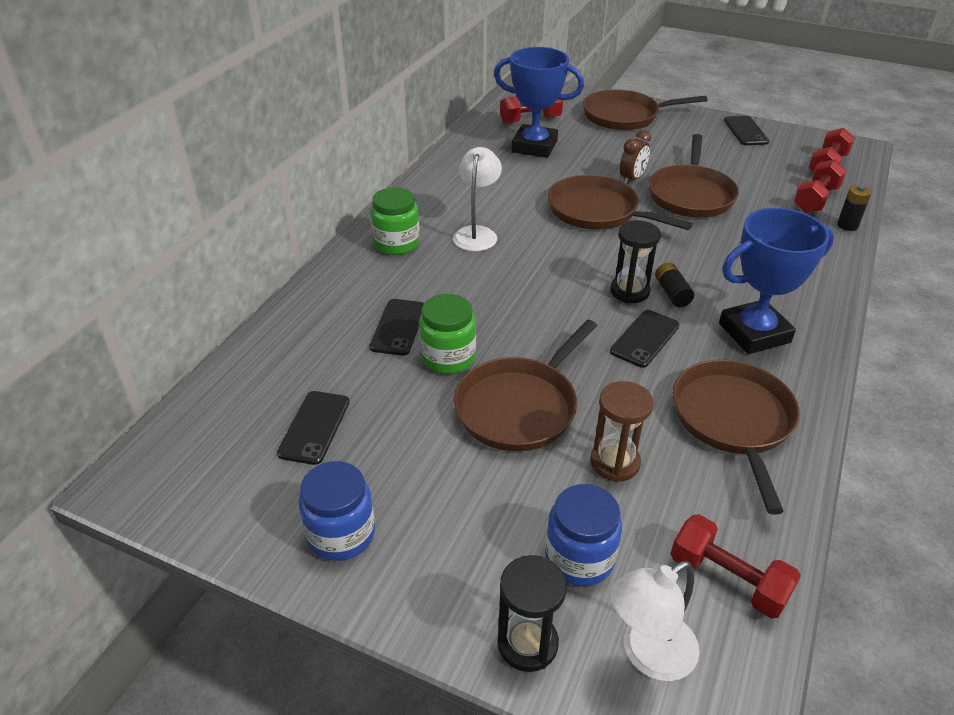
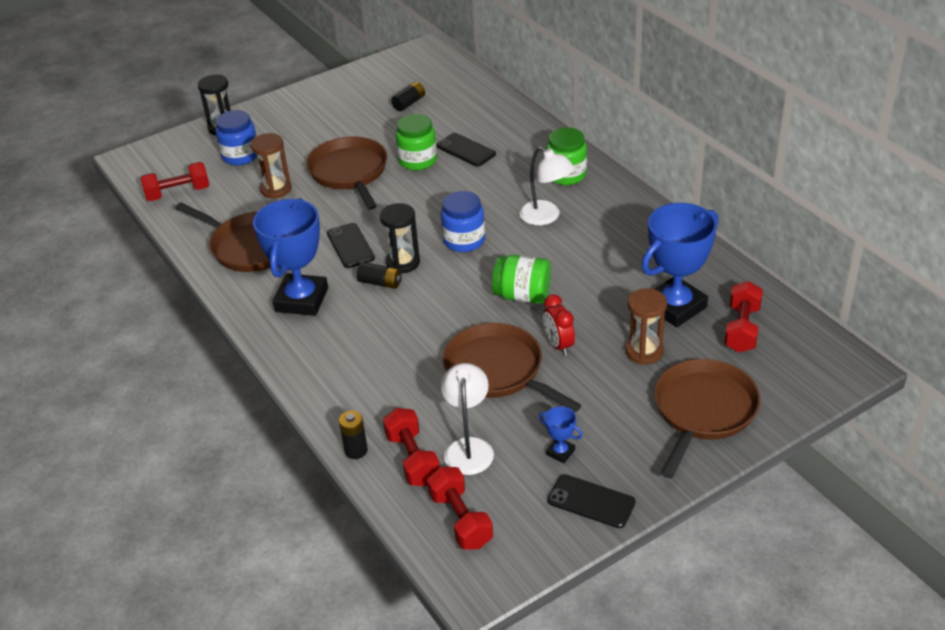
camera: 125 degrees right, 0 degrees up
(314, 427) = (409, 103): black phone -> black battery
(341, 534) = (331, 96): blue jar -> blue jar (464, 240)
(596, 146) = (644, 351): none -> brown hourglass
(597, 211) = (522, 295): brown pan -> green jar
(632, 179) = (558, 345): brown clock -> red clock
(647, 655) = (180, 155): white lamp -> white lamp (469, 447)
(725, 150) = (560, 452): none -> blue trophy

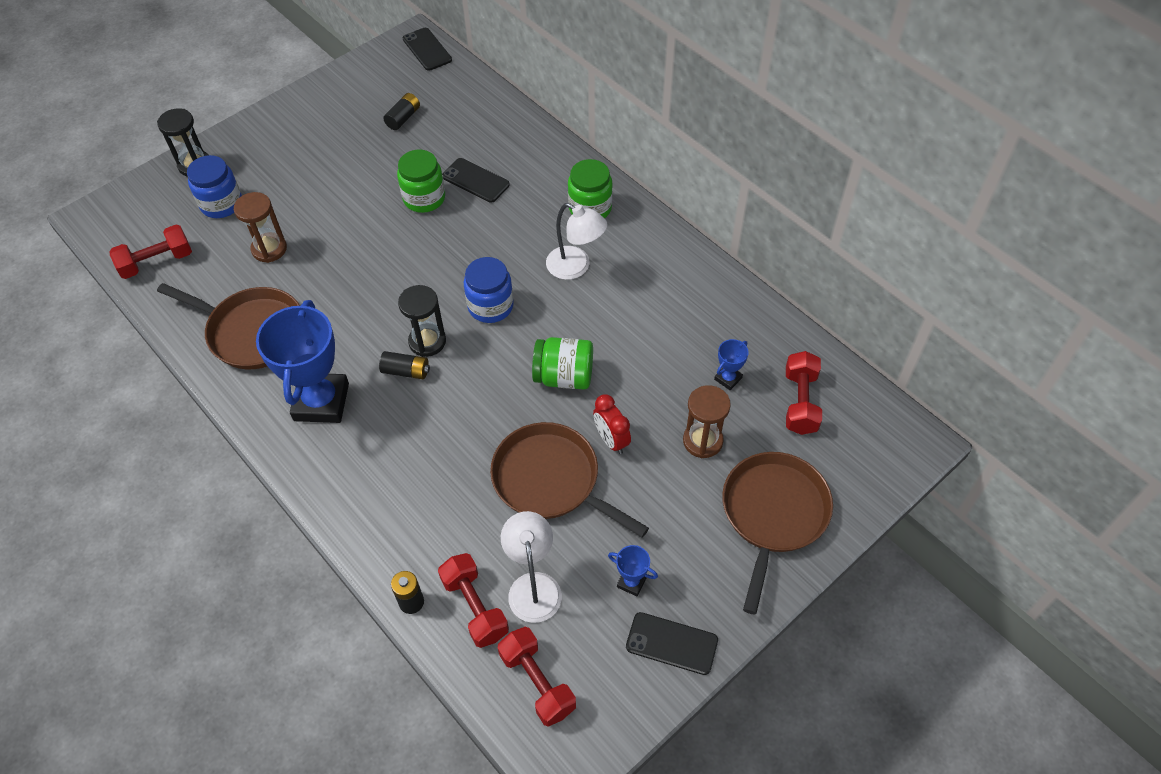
camera: 10 degrees left, 15 degrees up
(349, 172) = (350, 220): brown pan -> none
(350, 246) = (365, 322): black phone -> black phone (427, 49)
(675, 307) = (728, 378): blue trophy -> blue trophy, size x0.43

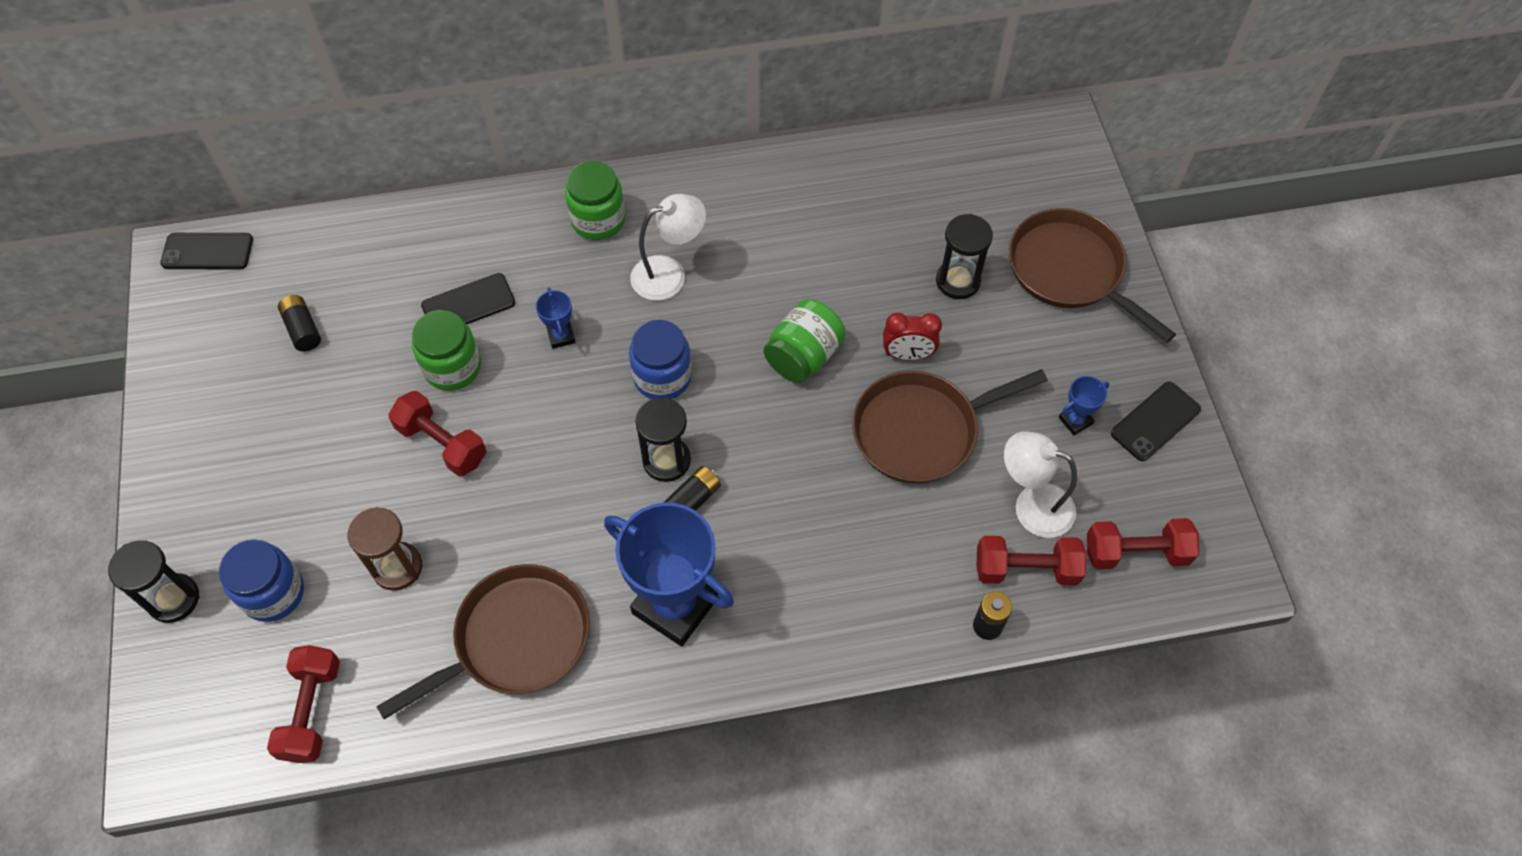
camera: 60 degrees left, 5 degrees up
(702, 441) = (958, 281): brown hourglass -> black hourglass
(728, 378) = (901, 222): blue trophy -> blue trophy (561, 336)
(800, 402) = (965, 183): red dumbbell -> red dumbbell (442, 443)

